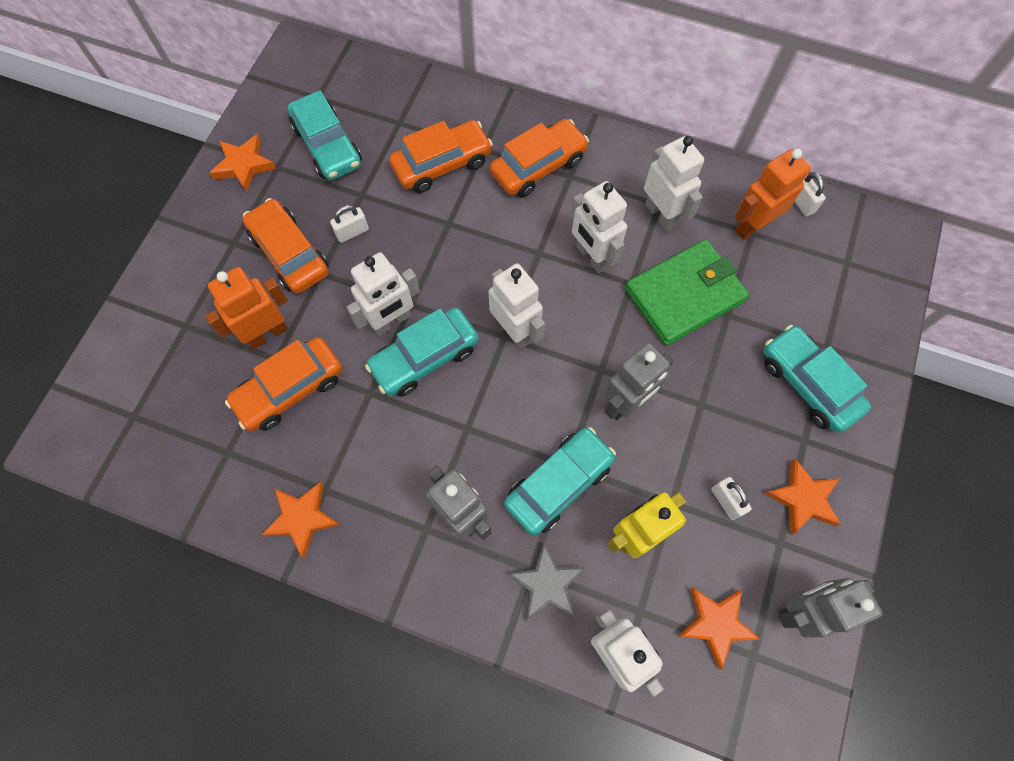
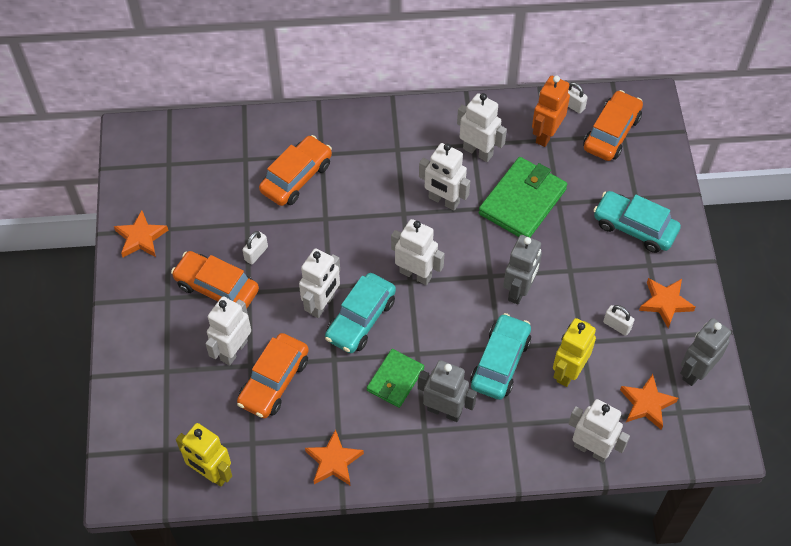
camera: 25 degrees left, 10 degrees down
(163, 468) = (211, 473): none -> yellow robot
(267, 333) = (233, 350): orange robot -> white robot
(328, 146) = (199, 198): turquoise car -> none
(425, 449) = (395, 379): none -> green wallet
(538, 166) = (370, 151): orange car -> orange car (611, 133)
(547, 584) = (525, 429): grey star -> none

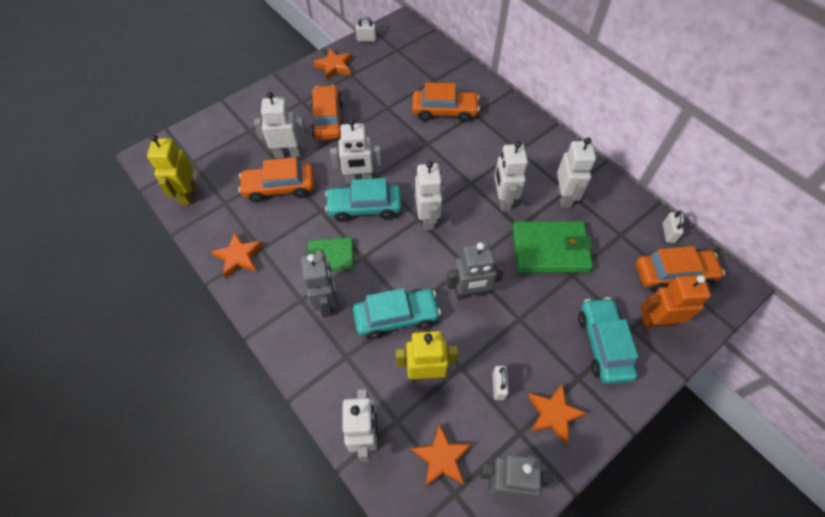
camera: 55 degrees right, 0 degrees up
(256, 253) = (369, 124): white padlock -> white padlock (366, 39)
(546, 134) = (623, 231): orange robot -> orange robot (656, 321)

